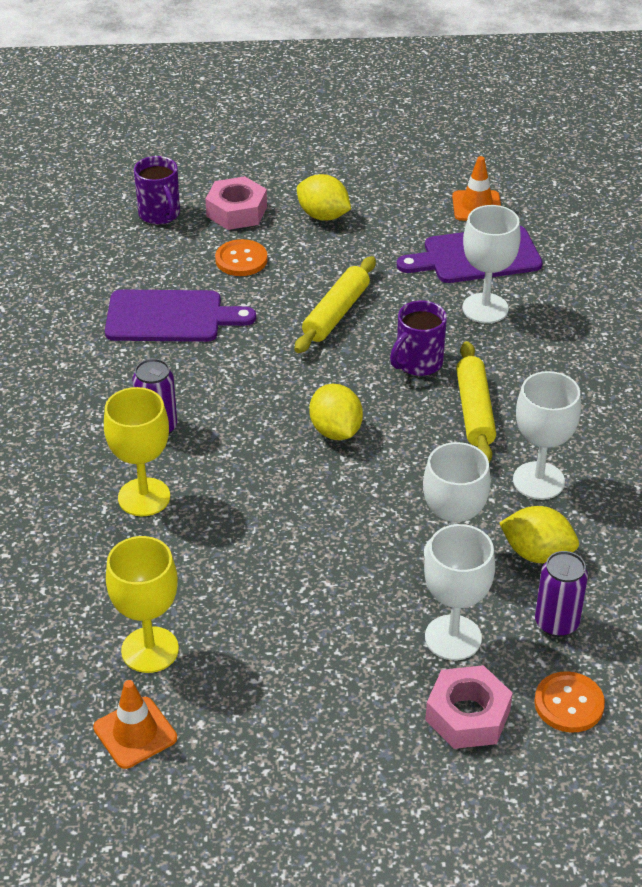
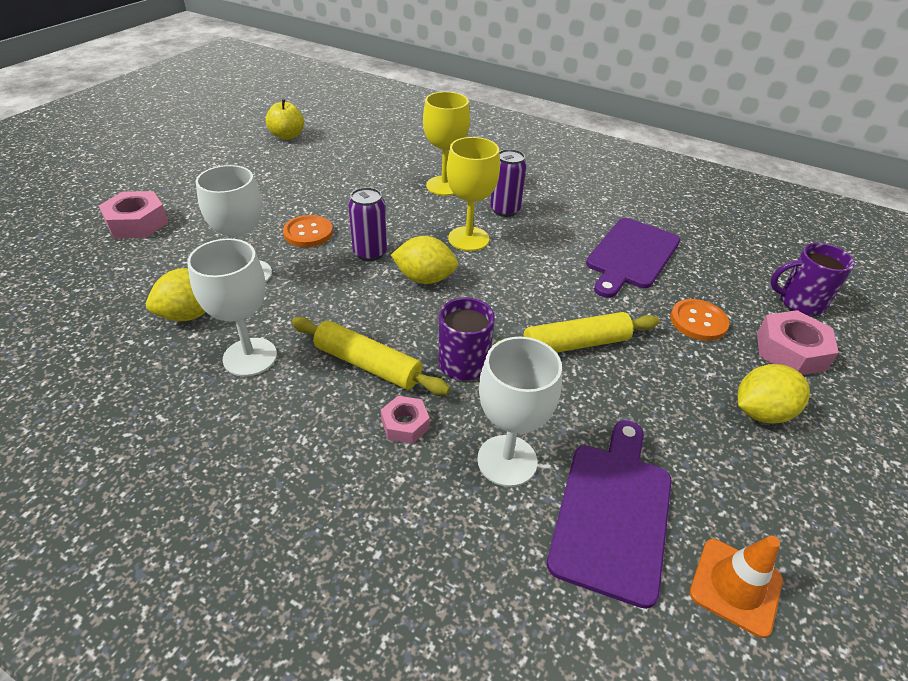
camera: 120 degrees right, 0 degrees up
(135, 733) = (287, 136): orange traffic cone -> yellow apple
(150, 650) = (330, 153): yellow goblet -> yellow goblet (468, 239)
(336, 313) = (575, 344): yellow rolling pin -> yellow rolling pin turned 75 degrees counterclockwise
(453, 638) = (189, 243): white goblet -> none
(507, 364) = (405, 424): none -> pink nut
(556, 623) = (130, 289): purple can -> purple can (370, 253)
(569, 704) = (78, 261): orange button -> orange button (308, 233)

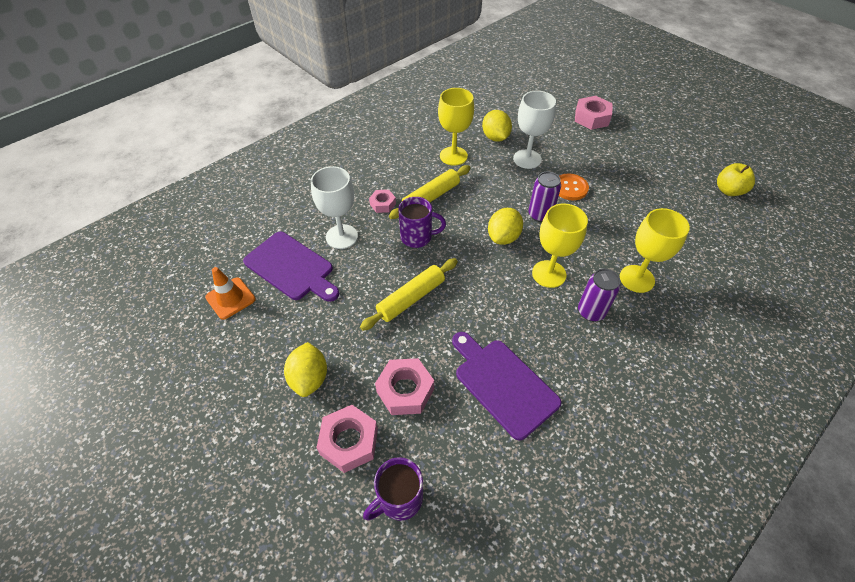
camera: 110 degrees right, 10 degrees up
(250, 357) = (453, 156): white goblet -> yellow goblet
(575, 344) = (411, 298): yellow rolling pin -> yellow rolling pin turned 45 degrees clockwise
(698, 321) = (405, 390): orange button -> pink nut
(799, 302) = (399, 499): purple mug -> purple mug turned 150 degrees counterclockwise

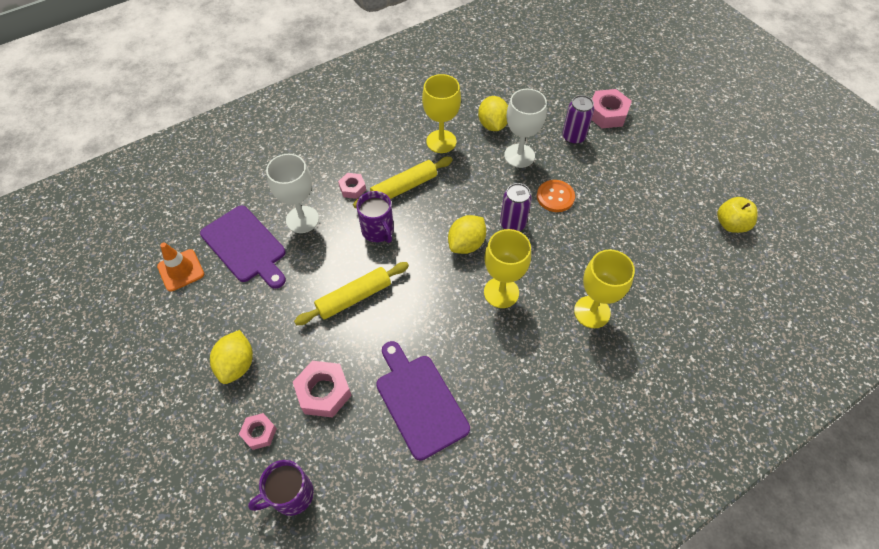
camera: 10 degrees right, 5 degrees up
(349, 441) = (259, 433): pink nut -> pink nut, size x0.59
(417, 237) = (378, 231): purple mug -> purple mug turned 45 degrees clockwise
(591, 312) = (531, 340): purple can -> purple can (573, 137)

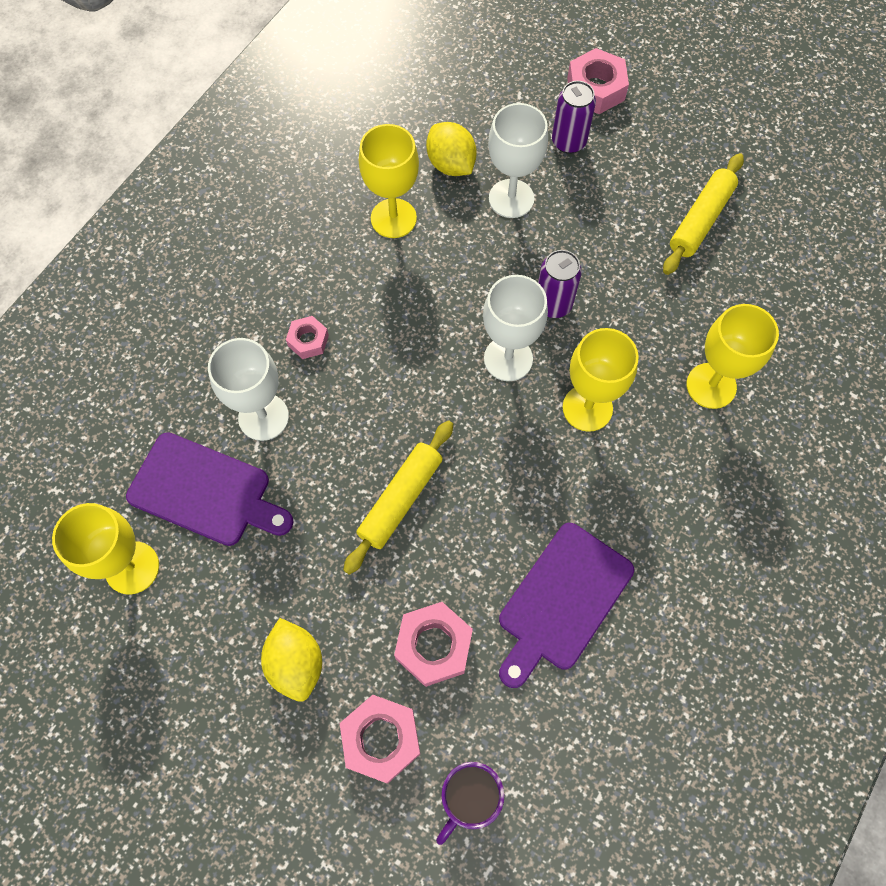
camera: 25 degrees left, 10 degrees up
(181, 270) = (132, 567): orange traffic cone -> yellow goblet
(259, 433) = (381, 739): pink nut -> pink nut, size x1.69
(378, 231) = (379, 389): purple mug -> none
(404, 187) = (380, 310): yellow rolling pin -> yellow rolling pin (700, 220)
(419, 401) = (562, 601): purple cutting board -> purple cutting board turned 90 degrees counterclockwise
(466, 244) = (508, 359): yellow lemon -> white goblet
(555, 197) = (588, 242): orange button -> none
(731, 224) = (820, 193): yellow apple -> none

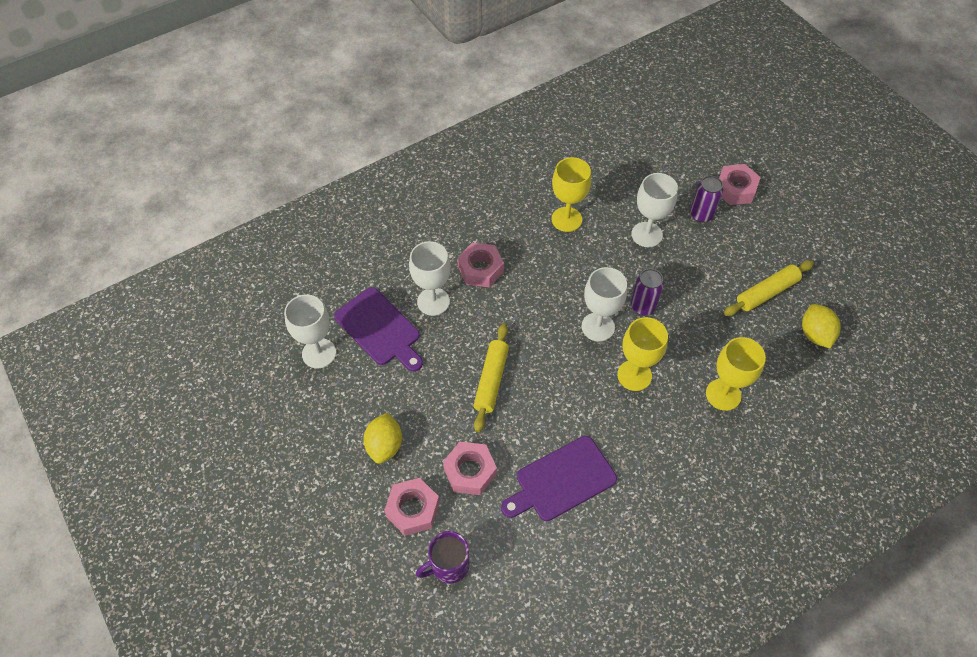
camera: 25 degrees right, 10 degrees down
(132, 567) = (319, 353): yellow goblet -> white goblet
(308, 340) = (480, 269): pink nut -> pink nut, size x1.69
(400, 499) = (491, 380): yellow rolling pin -> yellow rolling pin turned 45 degrees counterclockwise
(451, 164) = (618, 201): yellow lemon -> yellow lemon (815, 334)

